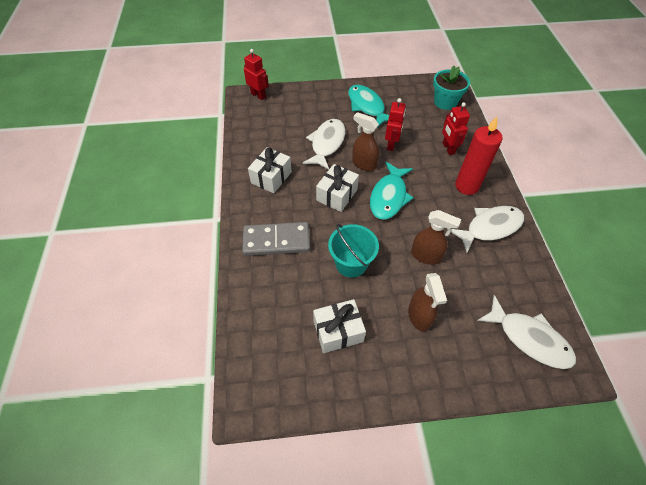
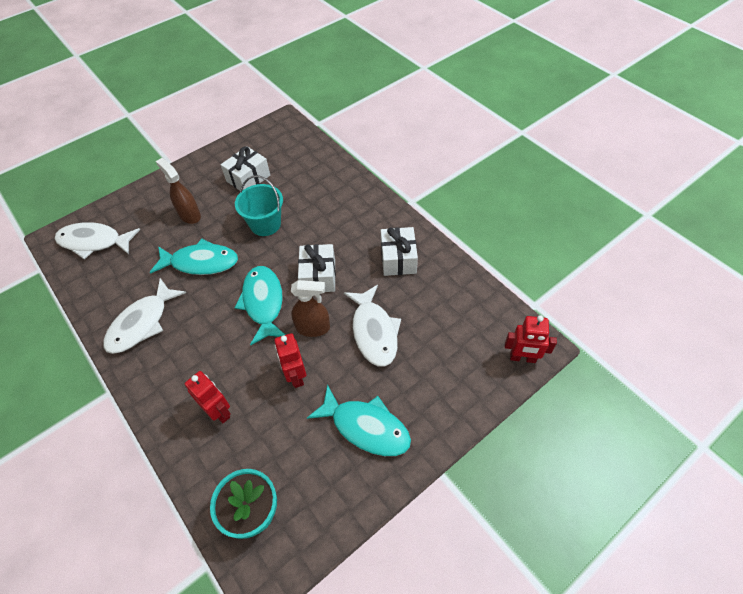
camera: 150 degrees right, 0 degrees up
(276, 241) = (342, 209): grey domino -> none
(426, 256) = (200, 262): brown spray bottle -> turquoise fish
(466, 186) = (179, 363): red candle -> none

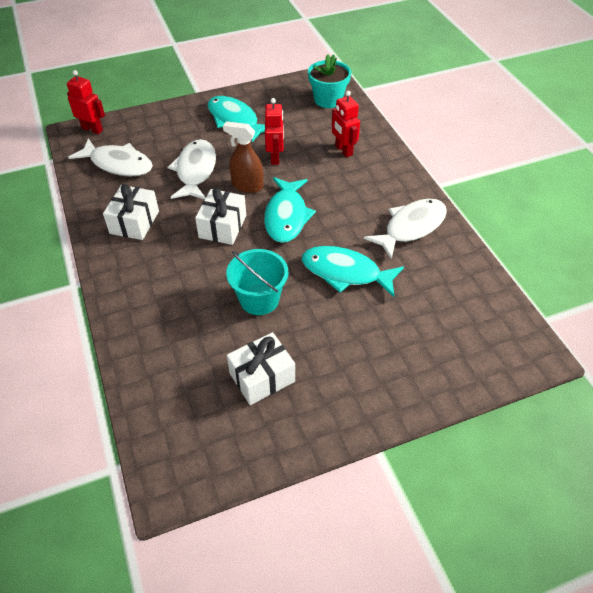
camera: 165 degrees left, 5 degrees down
(94, 242) = (480, 334): white fish -> white fish (118, 164)
(189, 215) = (353, 339): brown spray bottle -> none

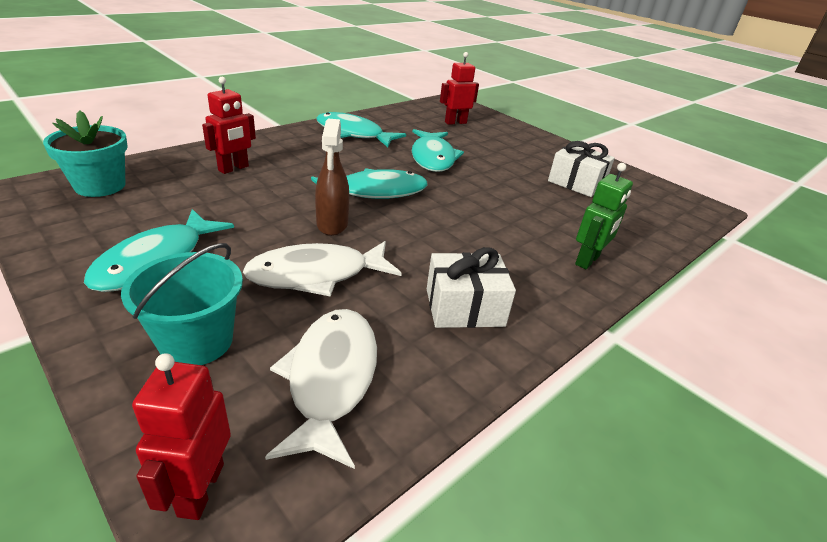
camera: 115 degrees left, 15 degrees down
(141, 309) = (587, 260): none -> green robot
(222, 226) = (420, 230): white gift -> none
(259, 299) = (502, 193): turquoise bucket -> turquoise bucket (196, 341)
(275, 158) = (261, 211): red robot -> red robot (455, 122)
(411, 227) = (353, 134): white fish -> turquoise fish

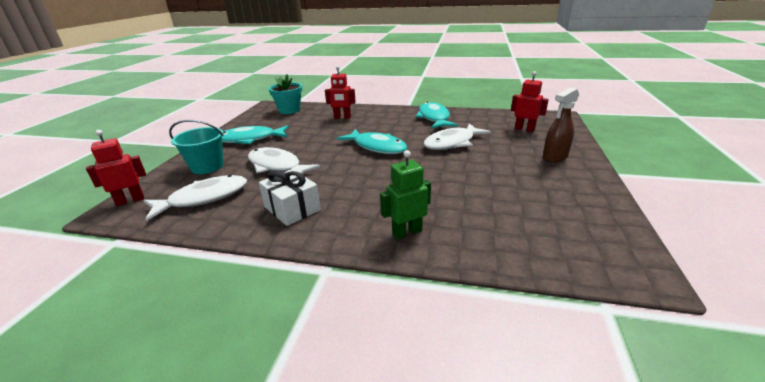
camera: 60 degrees right, 5 degrees down
(332, 224) = (326, 152): brown spray bottle -> brown spray bottle (554, 157)
(433, 158) = (452, 143): turquoise fish -> white fish
(576, 183) = (530, 194): white gift -> none
(587, 260) = (407, 232): green robot -> green robot turned 150 degrees clockwise

